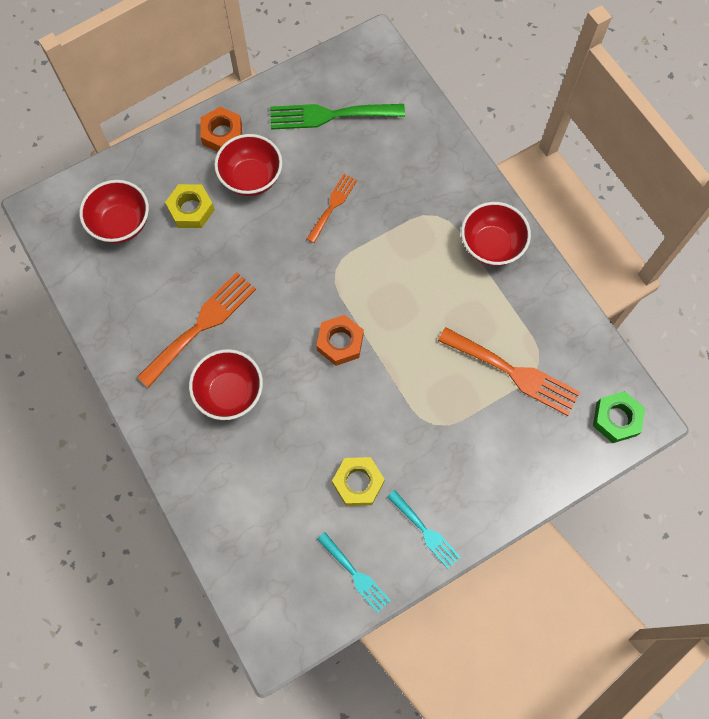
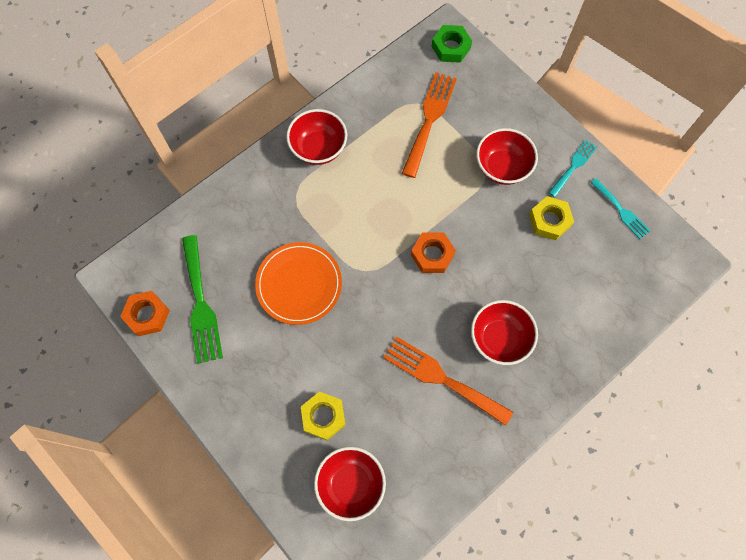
camera: 100 degrees left, 0 degrees up
(222, 134) = (233, 405): orange nut -> orange nut (147, 315)
(251, 178) = (280, 365): red bowl -> red bowl (502, 167)
(333, 205) = (299, 284): orange fork -> orange plate
(355, 575) = (621, 210): turquoise fork -> turquoise fork turned 105 degrees clockwise

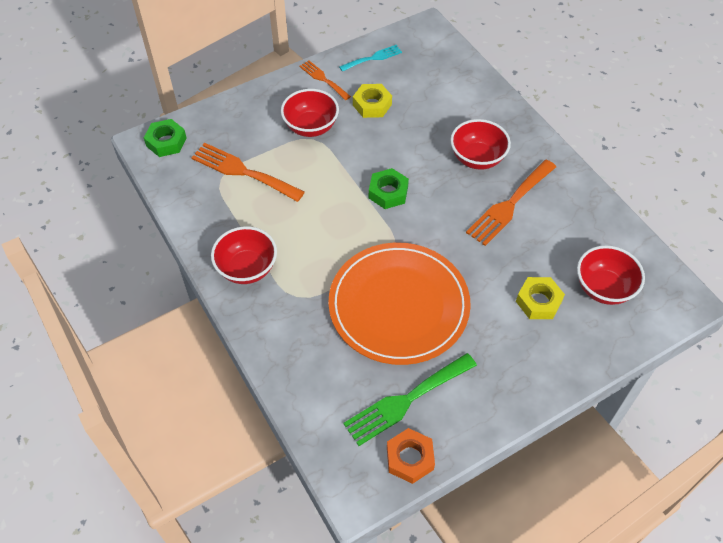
camera: 80 degrees left, 15 degrees down
(201, 304) = (406, 401): green fork -> green fork turned 150 degrees clockwise
(299, 284) = (399, 305): orange plate -> orange plate, size x1.56
(432, 255) = (388, 192): orange nut -> green nut
(573, 166) = (323, 79): turquoise fork -> orange fork

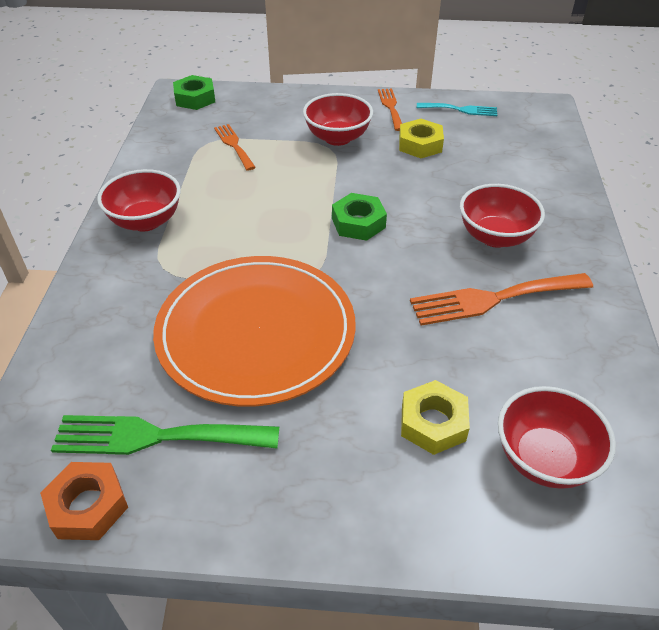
camera: 35 degrees right, 10 degrees down
(242, 171) = (234, 145): orange fork -> orange fork, size x0.59

